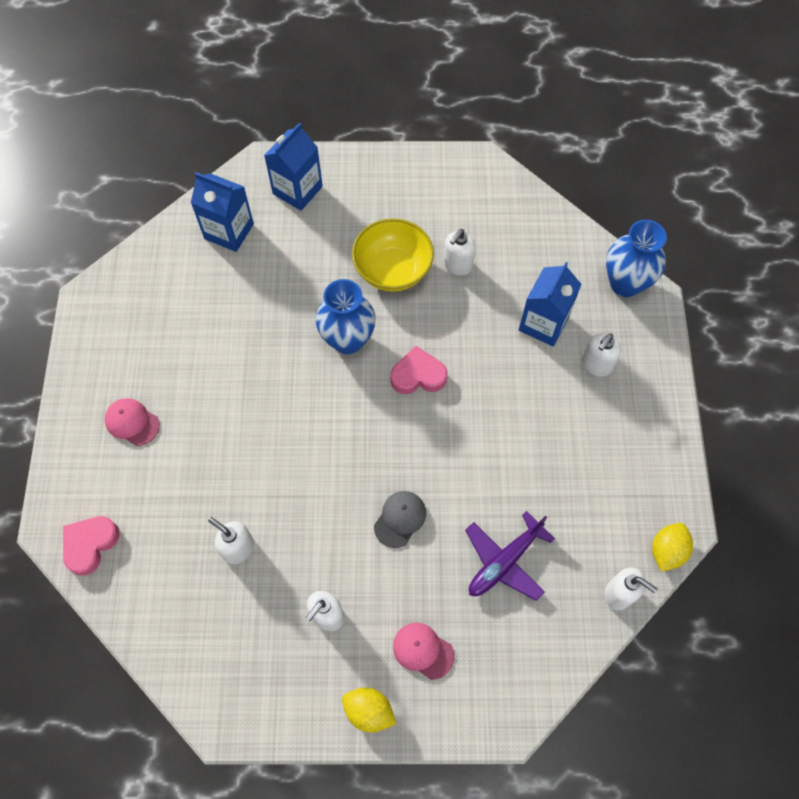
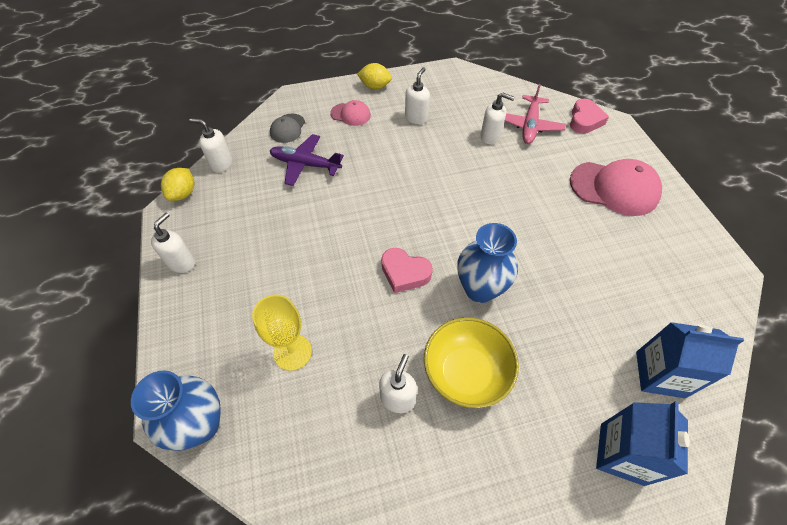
camera: 165 degrees right, 10 degrees down
(132, 422) = (614, 188): pink cap -> pink cap, size x1.88
(173, 555) = (529, 126): none -> pink plane
(400, 519) = (386, 173): grey cap -> grey cap (287, 128)
(418, 375) = (404, 273): pink heart -> pink heart turned 45 degrees clockwise
(504, 561) = (305, 164): purple plane -> purple plane turned 105 degrees counterclockwise
(543, 323) = (292, 352): blue carton -> yellow goblet
(596, 365) = (236, 322): white soap dispenser -> white soap dispenser (182, 262)

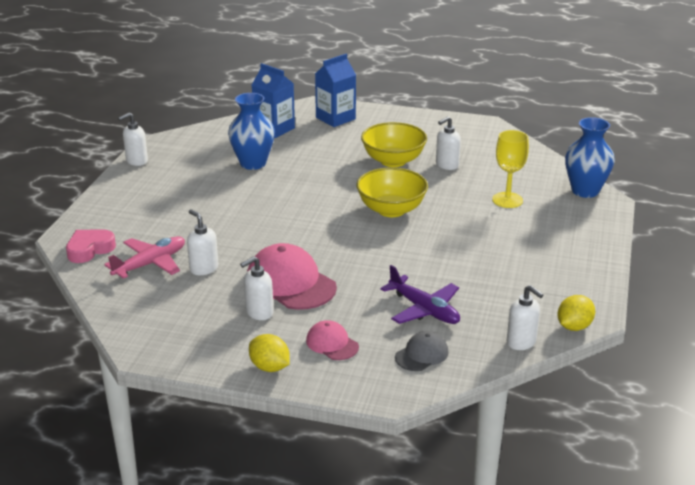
camera: 150 degrees left, 25 degrees down
(182, 262) = (585, 272): white soap dispenser -> white soap dispenser (136, 161)
(404, 273) = (391, 210): pink heart -> yellow bowl
(480, 289) = (342, 186): blue vase -> blue vase (253, 163)
(614, 188) = (154, 200): pink cap -> pink cap (290, 283)

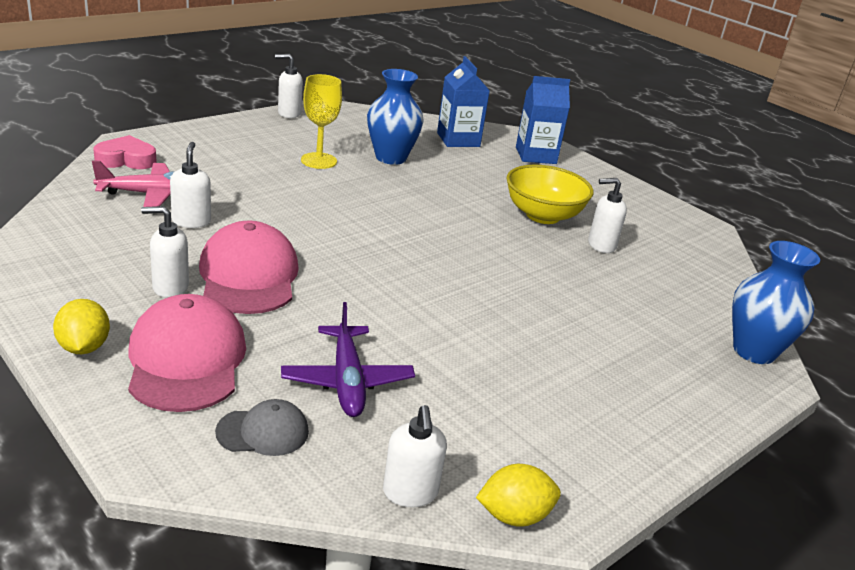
camera: 30 degrees right, 0 degrees up
(332, 344) = (186, 360): pink cap -> pink cap, size x1.88
(391, 210) = (470, 259): yellow bowl -> none
(507, 200) = (629, 313): yellow goblet -> yellow goblet (319, 161)

